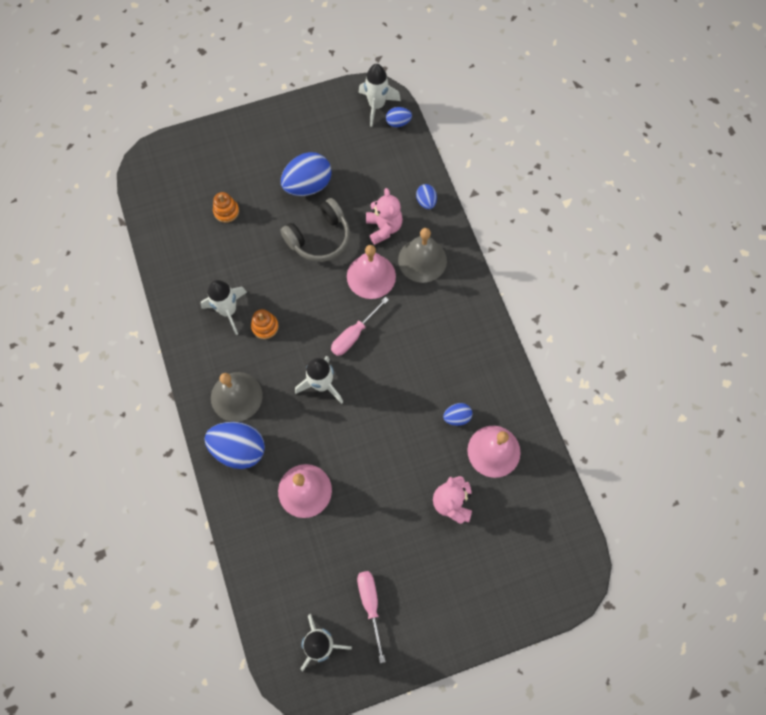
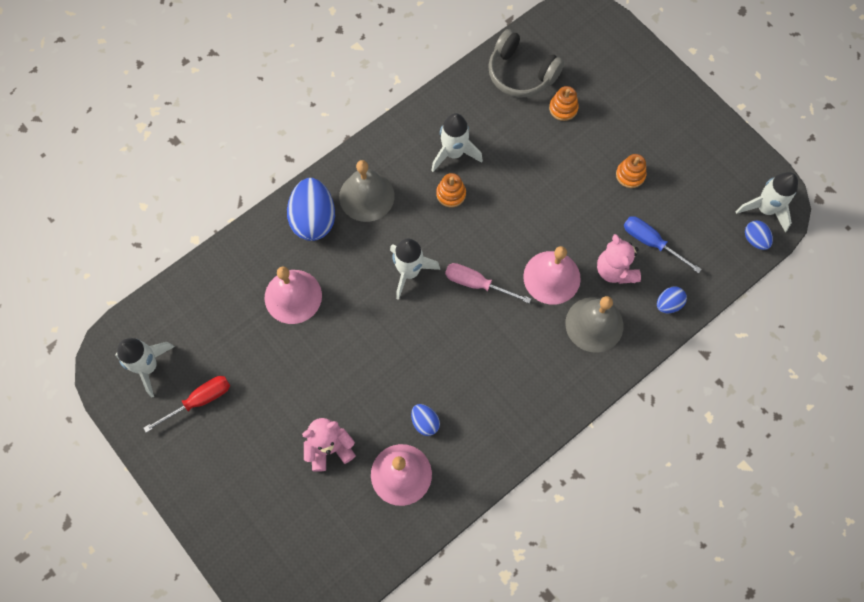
camera: 70 degrees right, 0 degrees up
(308, 185) = (630, 175): blue egg -> orange stacking toy
(319, 238) = (573, 209): grey headphones -> grey headphones (521, 73)
(370, 604) = (199, 401): pink screwdriver -> red screwdriver
(371, 193) = (651, 242): none -> blue screwdriver
(384, 228) = (615, 270): pink teddy bear -> pink teddy bear turned 105 degrees clockwise

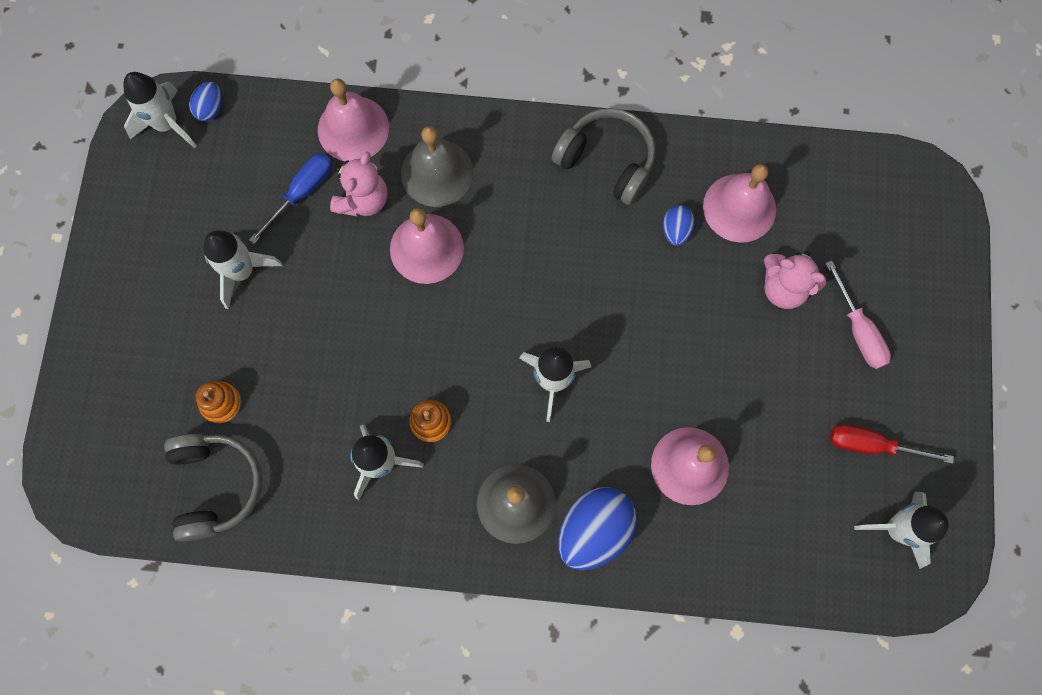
camera: 135 degrees left, 5 degrees up
(477, 284) = (501, 308): pink screwdriver -> pink screwdriver (858, 330)
(507, 427) = (607, 161): none -> grey headphones
(630, 175) = (242, 272): orange stacking toy -> white rocket
(651, 242) = (302, 193): blue screwdriver -> blue screwdriver turned 135 degrees counterclockwise
(668, 304) = (353, 128): blue egg -> pink bell

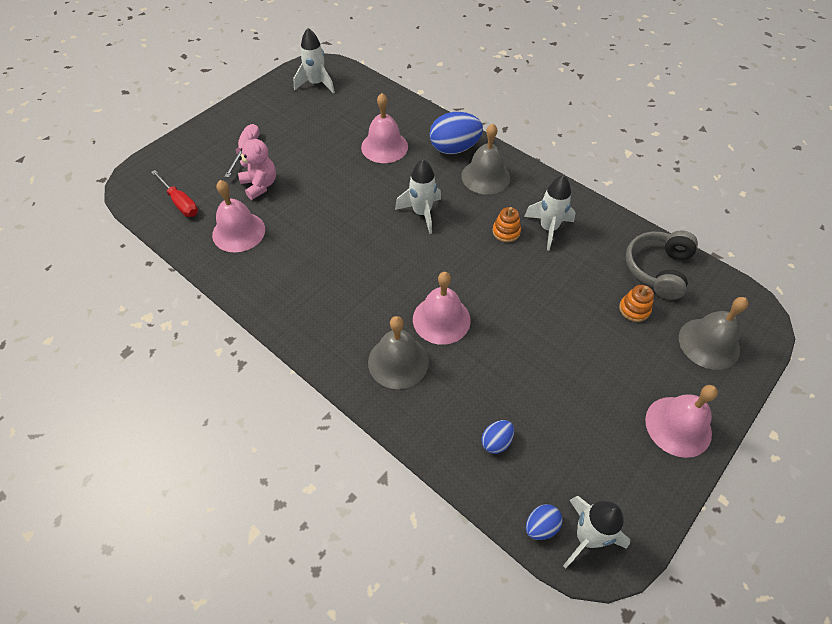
camera: 145 degrees left, 20 degrees down
(119, 409) = (709, 343): none -> grey bell
(242, 272) = (579, 379): white rocket -> none
(302, 193) = (504, 407): blue screwdriver -> none
(353, 128) = (435, 431): pink bell -> pink bell (678, 426)
(363, 200) = (462, 375): pink teddy bear -> none
(607, 161) = (284, 301): grey headphones -> none
(676, 231) = (285, 241): blue egg -> blue egg (496, 442)
(872, 445) = (293, 111): red screwdriver -> red screwdriver (180, 203)

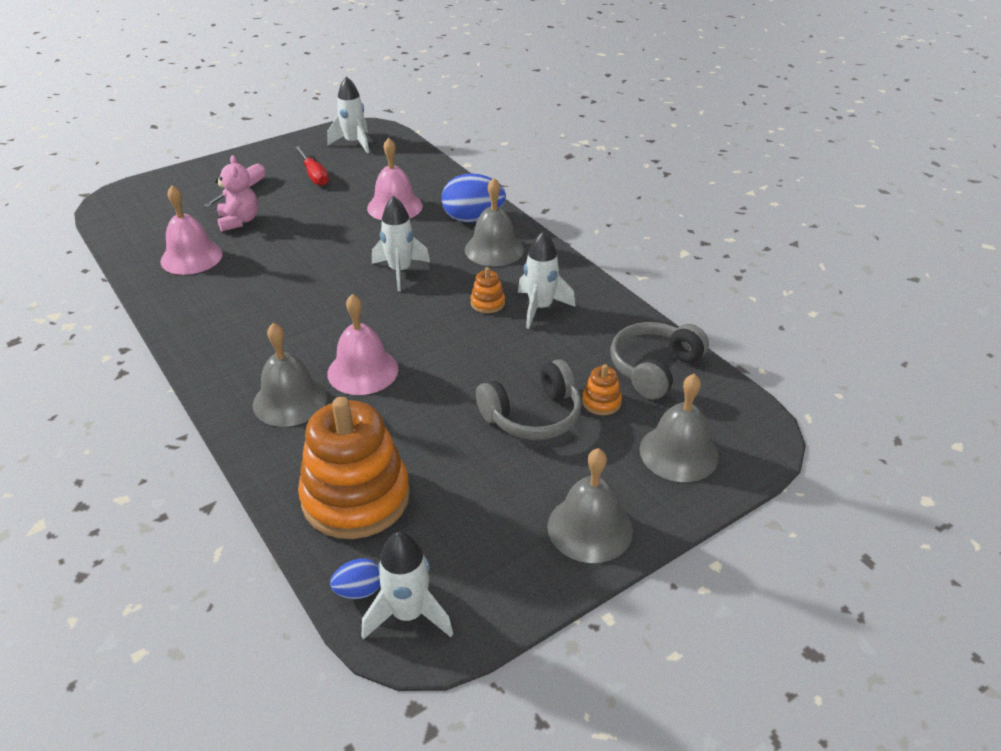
camera: 15 degrees right, 15 degrees down
(180, 203) = (148, 224): red screwdriver -> red screwdriver (314, 175)
(496, 442) = (356, 497): blue egg -> orange stacking toy
(591, 333) = (533, 416): none -> grey headphones
(678, 426) = (590, 528): pink bell -> grey bell

